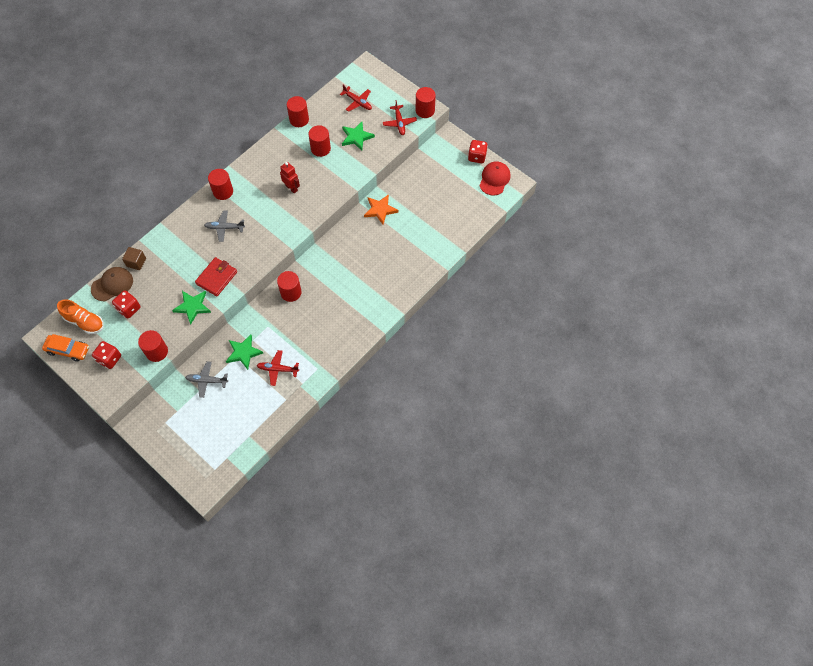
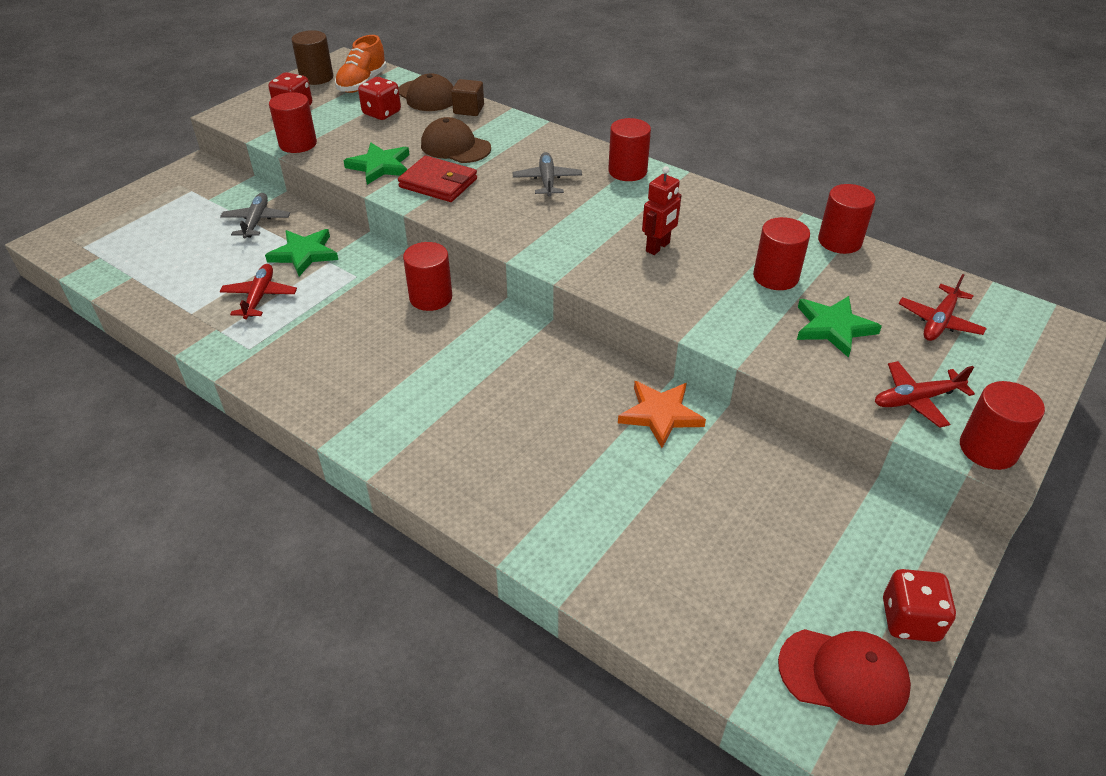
camera: 85 degrees right, 20 degrees down
(68, 350) = (316, 77): orange car -> brown cylinder
(179, 269) = (455, 147): none -> brown cap

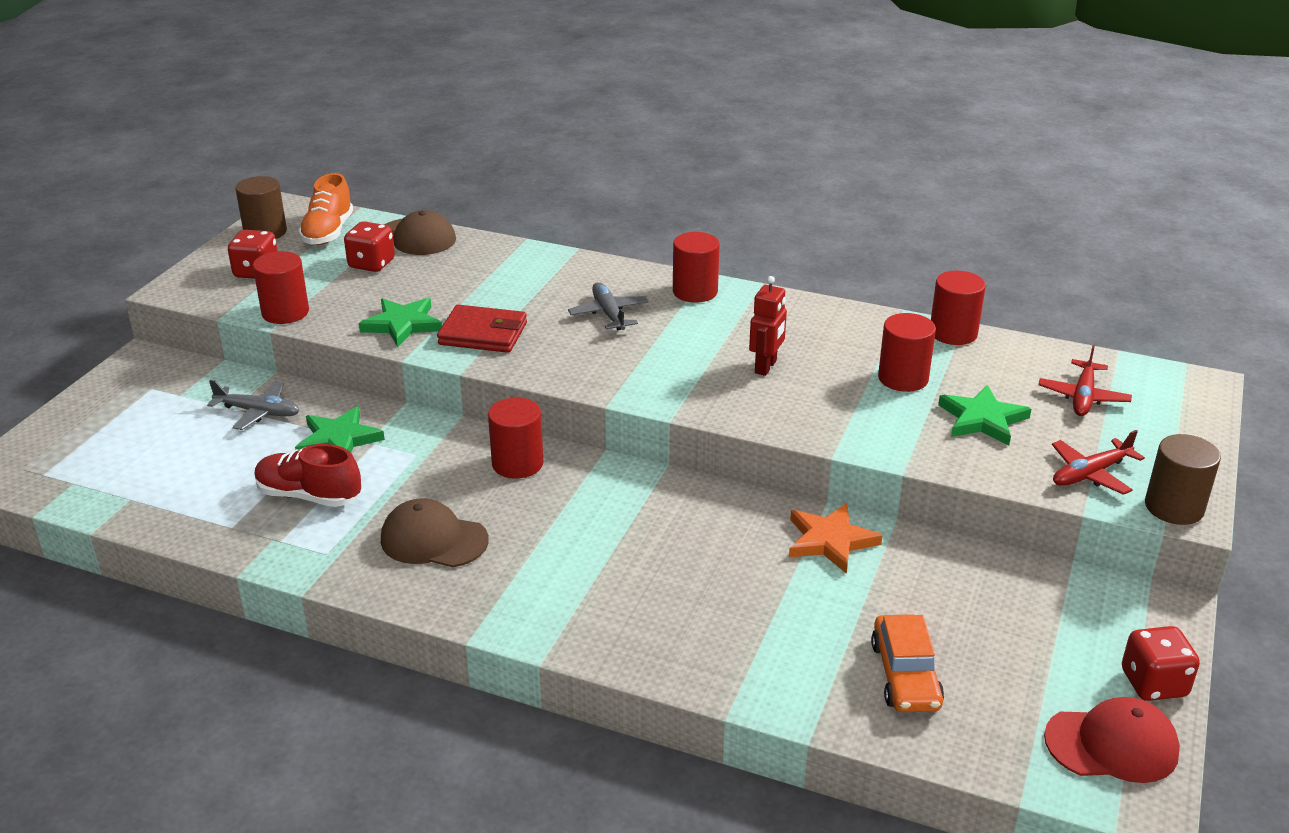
camera: 15 degrees left, 10 degrees down
(256, 221) = (258, 412): grey plane -> grey plane turned 120 degrees clockwise
(260, 297) = (309, 496): red plane -> red shoe
(455, 147) = (482, 291): brown cap -> brown cap (433, 540)
(468, 109) = (476, 247): brown cube -> none
(674, 558) = (905, 675): none -> orange car
(988, 449) = (1174, 507): red cylinder -> brown cylinder

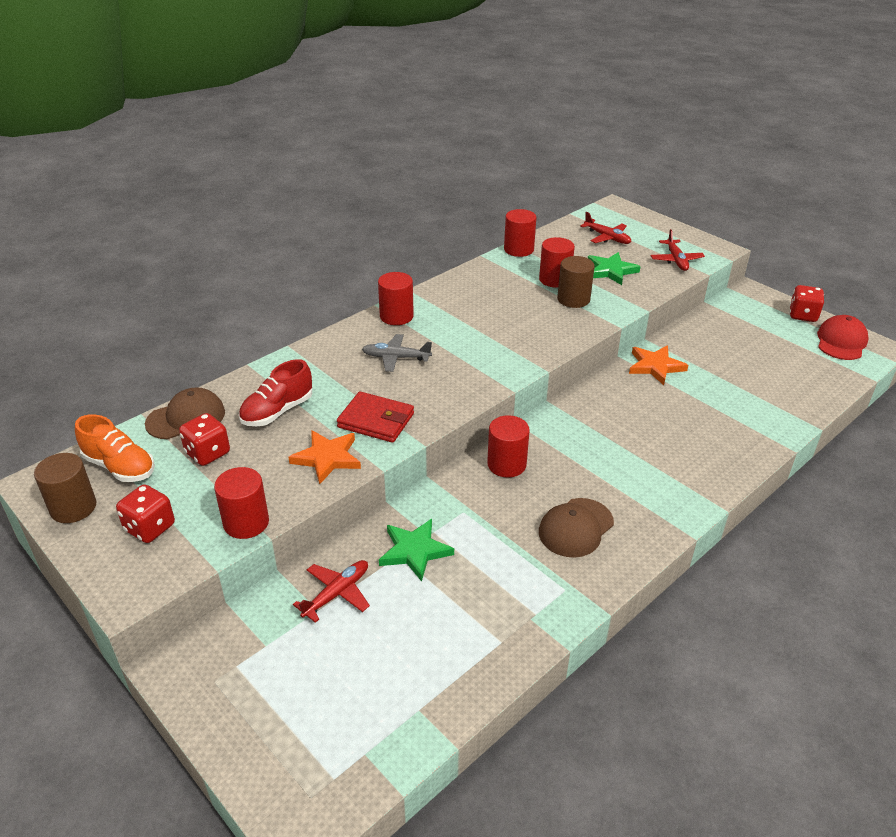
camera: 65 degrees left, 5 degrees up
(258, 412) = (336, 594): grey plane -> red plane
(309, 496) = (483, 585): red shoe -> red shoe (277, 411)
(402, 324) = (327, 458): green star -> orange star
(483, 334) = (376, 420): red wallet -> red wallet turned 75 degrees clockwise
(766, 367) = (510, 318): red robot -> none
(905, 675) = (777, 381): orange car -> none
(1174, 507) = (713, 250): brown cylinder -> brown cylinder (573, 299)

